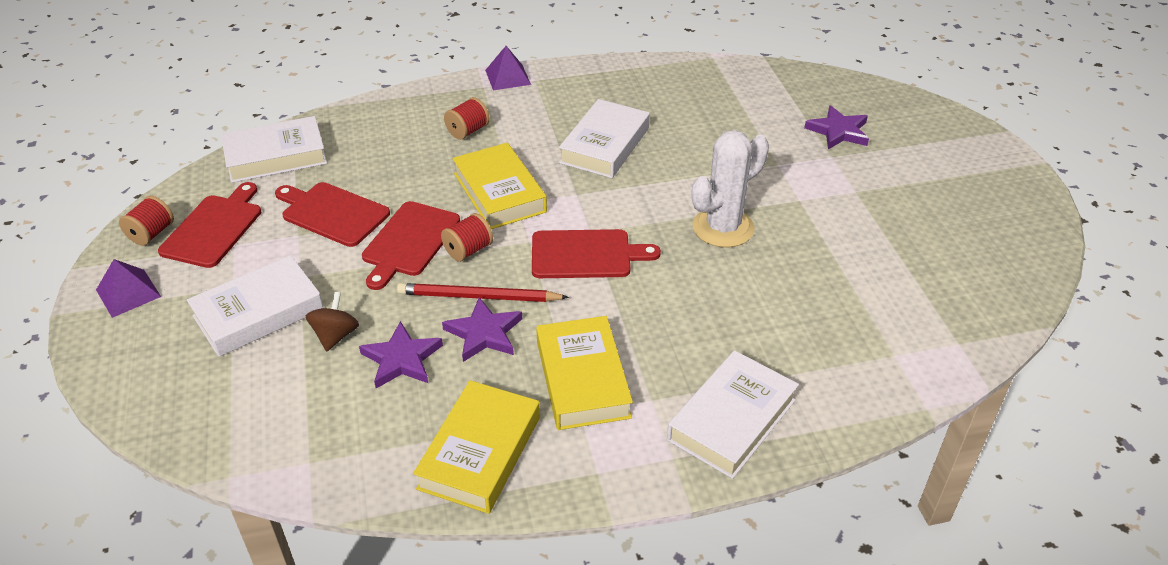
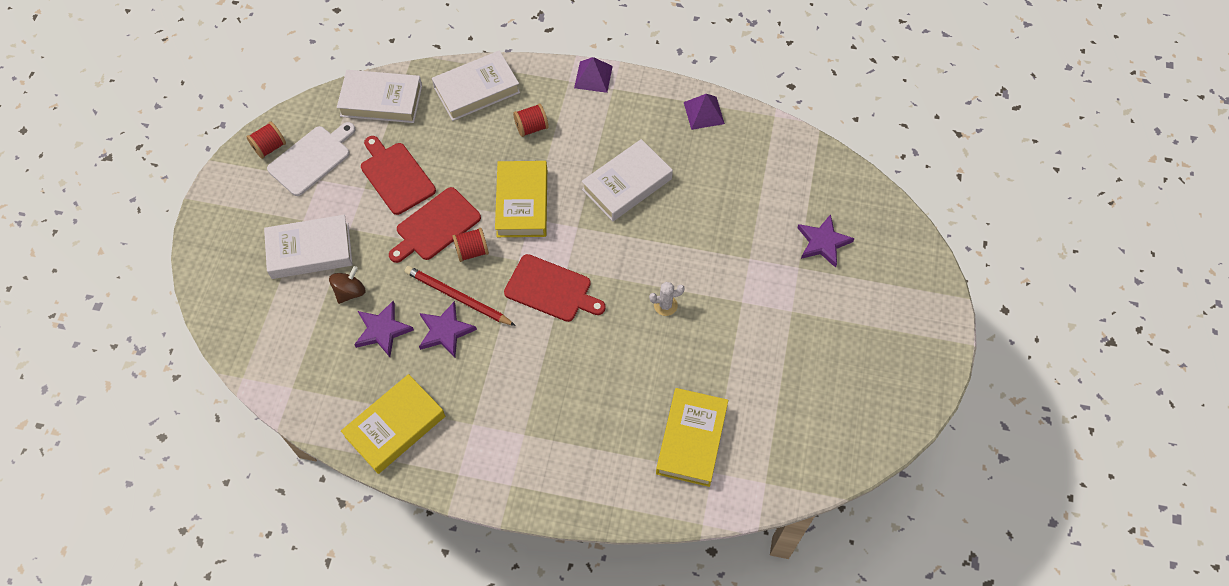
camera: 25 degrees right, 20 degrees up
(128, 293) = (236, 198): purple pyramid -> purple pyramid (704, 113)
(214, 228) = (312, 158): red cutting board -> white cutting board
(583, 379) = (489, 398): yellow book -> yellow book (691, 439)
(723, 228) = (665, 305): white cactus -> white cactus, size x0.48
(732, 420) = (566, 474): white book -> white book (477, 90)

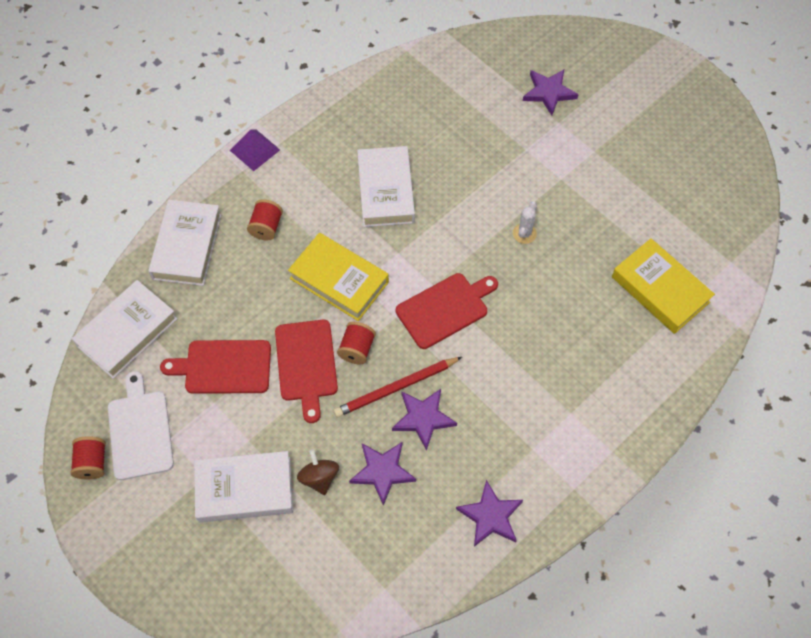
camera: 55 degrees left, 0 degrees up
(310, 250) = (245, 489): white book -> white book turned 60 degrees clockwise
(395, 426) = (490, 516): yellow book -> purple star
(704, 113) = (361, 95): purple pyramid -> none

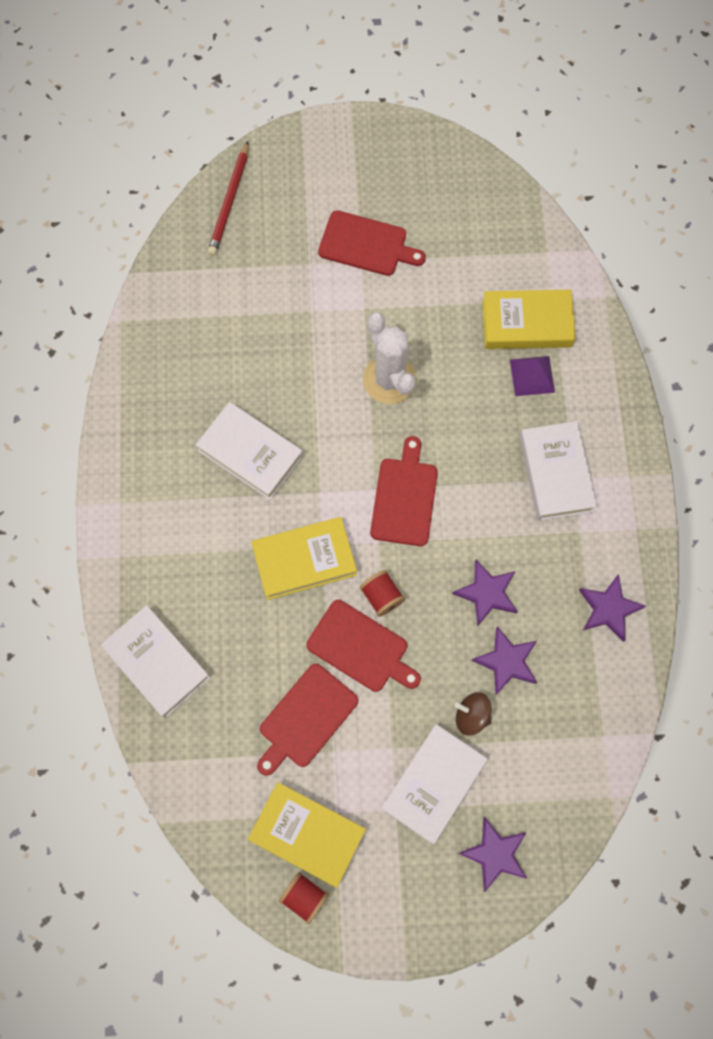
camera: 50 degrees left, 10 degrees up
(127, 332) = (200, 778): white book -> white book (556, 473)
(140, 431) = (307, 834): white cutting board -> yellow book
(254, 150) = (107, 529): purple pyramid -> purple pyramid (532, 376)
(266, 227) = (198, 580): red spool -> none
(396, 388) = (443, 593): red pencil -> red pencil (229, 202)
(524, 233) = (389, 379): white cactus -> white cactus, size x2.10
(549, 92) = (272, 246): purple star -> purple star (495, 854)
(610, 145) = (366, 244): none -> red cutting board

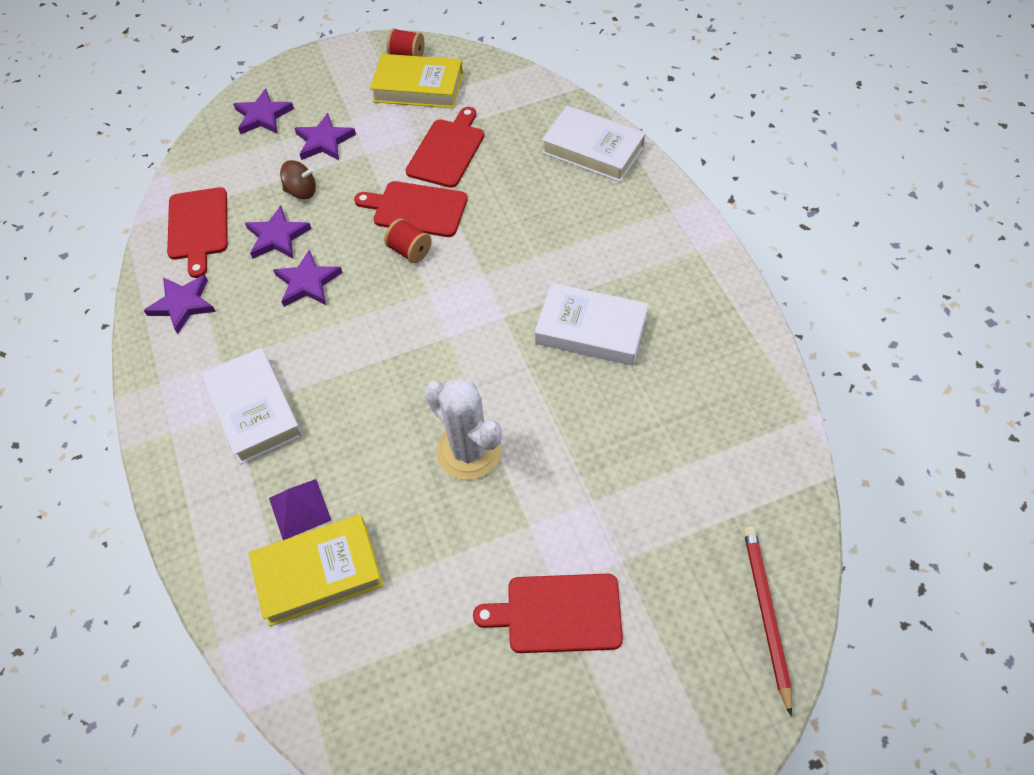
camera: 165 degrees right, 15 degrees down
(304, 560) = (495, 257): yellow book -> none
(404, 497) = (414, 338): red cutting board -> red cutting board (198, 227)
(433, 784) = (324, 141): white book -> purple star

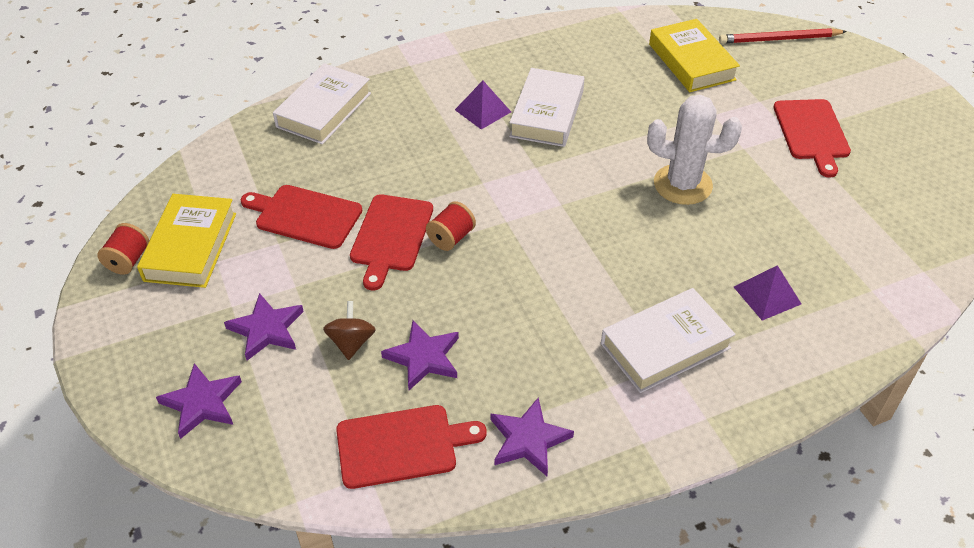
camera: 95 degrees left, 10 degrees down
(308, 282) = (494, 320): purple star -> none
(318, 573) = (825, 275): yellow book -> yellow book (691, 62)
(469, 451) = (682, 185): white cactus -> white cactus turned 60 degrees clockwise
(594, 273) = (483, 110): none -> purple pyramid

